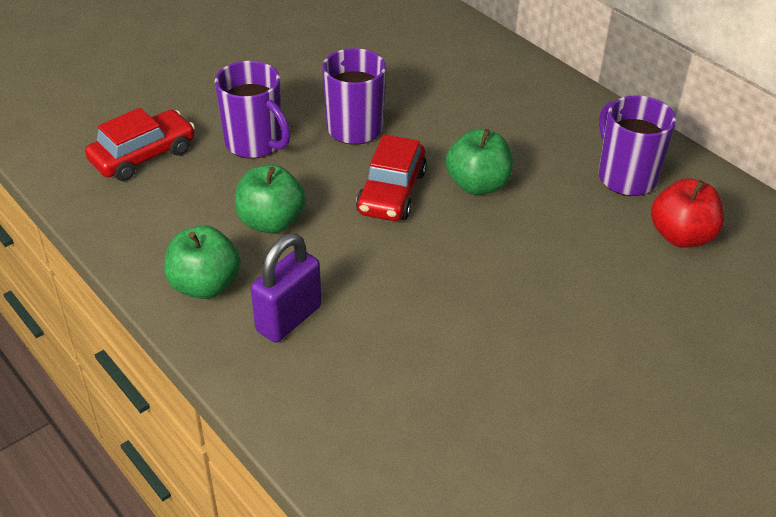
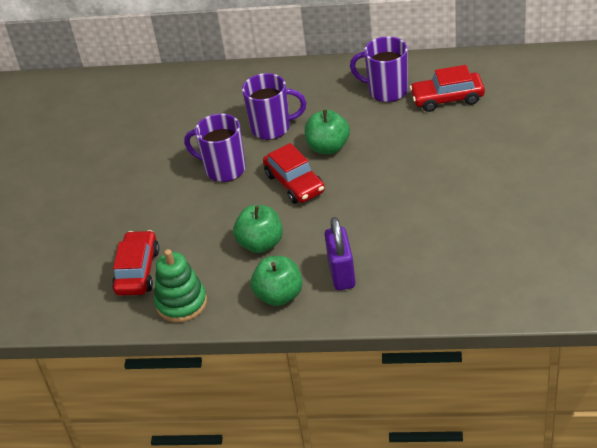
camera: 40 degrees left, 0 degrees up
(125, 215) = (181, 303): none -> green stacking toy
(255, 143) = (187, 217): purple mug -> purple mug (272, 128)
(681, 236) = (447, 98): red apple -> red car

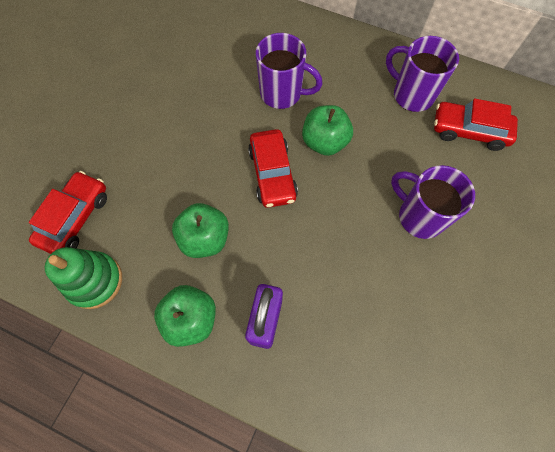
camera: 15 degrees right, 25 degrees up
(224, 169) = (214, 125): purple mug -> purple mug (419, 216)

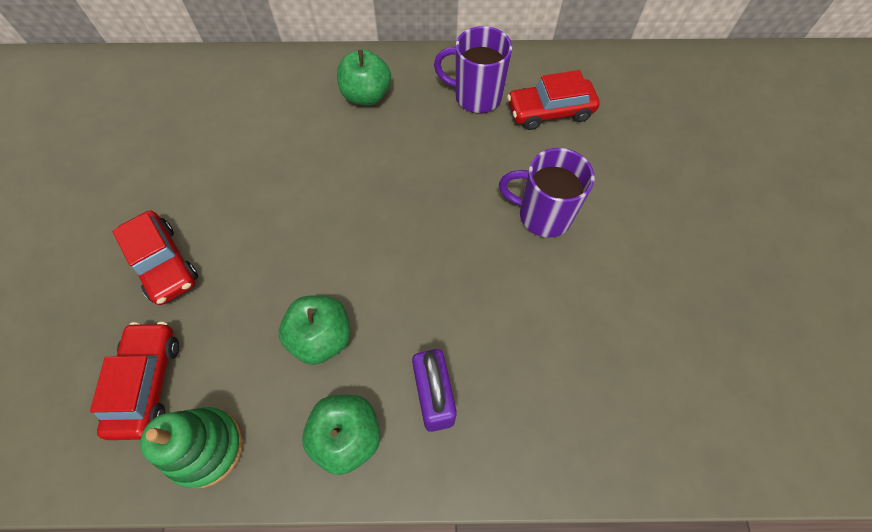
camera: 25 degrees left, 5 degrees down
(272, 174) = (366, 234): red car -> red car (163, 263)
(282, 93) = (337, 145): purple mug -> none
(324, 142) = (408, 178): green apple -> green apple (366, 95)

